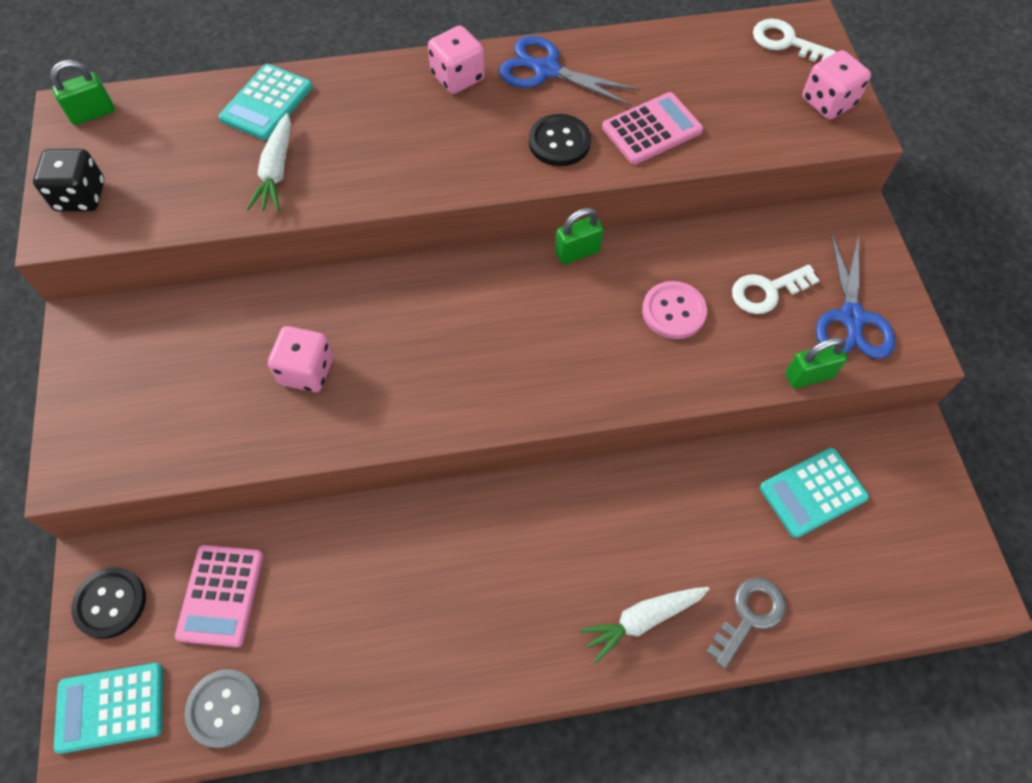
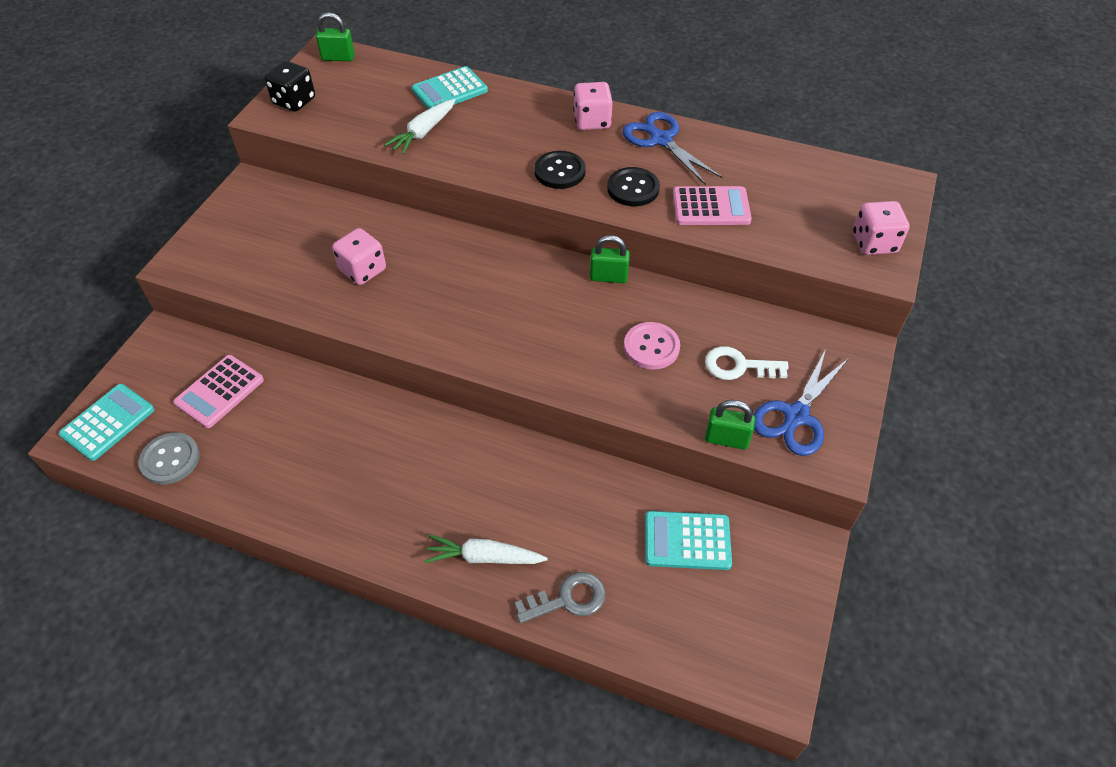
camera: 30 degrees right, 10 degrees down
(110, 603) = (153, 362): black button -> black button (559, 171)
(111, 707) = (108, 422): turquoise calculator -> turquoise calculator turned 105 degrees clockwise
(785, 42) = (871, 189): white key -> none

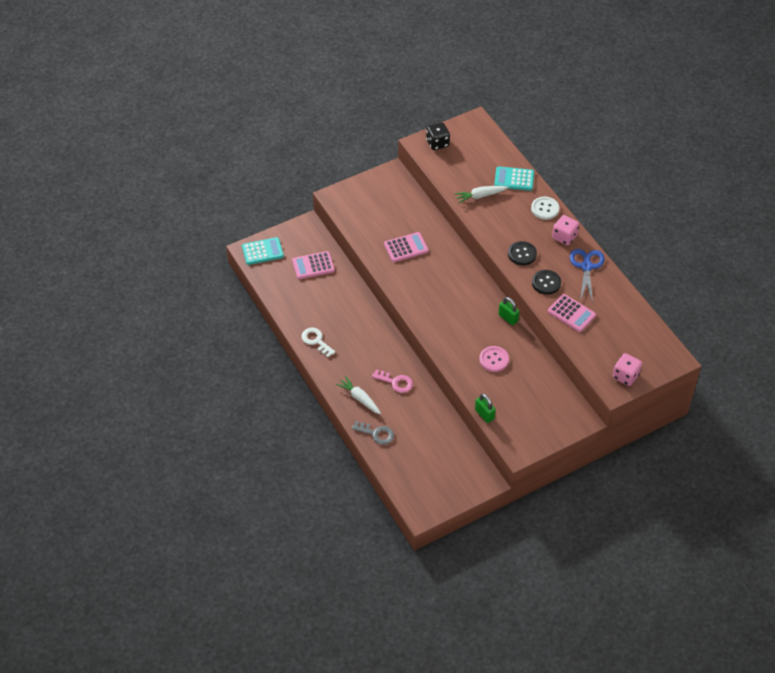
camera: 40 degrees right, 0 degrees up
(170, 459) = (275, 283): grey button -> none
(338, 58) = (478, 128): green padlock -> none
(363, 270) = (406, 247): pink dice -> pink calculator
(518, 487) = (395, 382): none -> pink key
(529, 103) = (545, 209): none -> white button
(687, 541) = (441, 446): turquoise calculator -> none
(738, 366) = (522, 391): white key -> white key (316, 341)
(796, 416) = (523, 425): blue scissors -> none

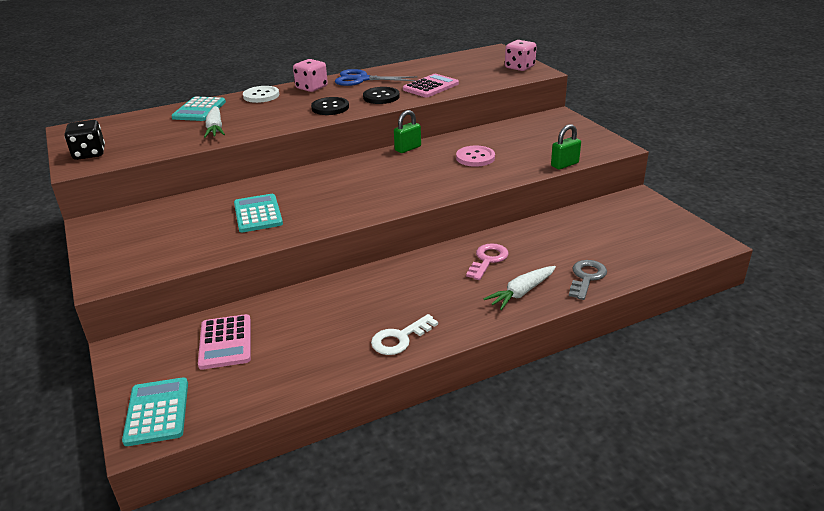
camera: 85 degrees left, 20 degrees down
(406, 247) = (258, 214): pink calculator -> turquoise calculator

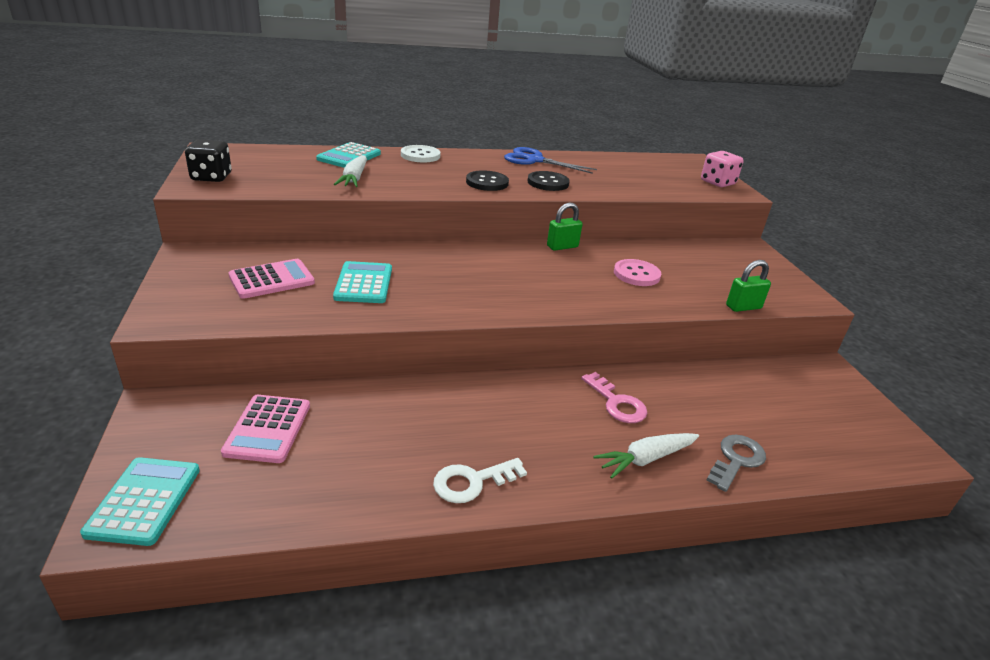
camera: 10 degrees right, 0 degrees up
(311, 88) = (477, 158): pink dice -> none
(430, 87) = (608, 183): pink calculator -> pink calculator (272, 280)
(488, 260) = (617, 403): pink key -> pink key turned 105 degrees clockwise

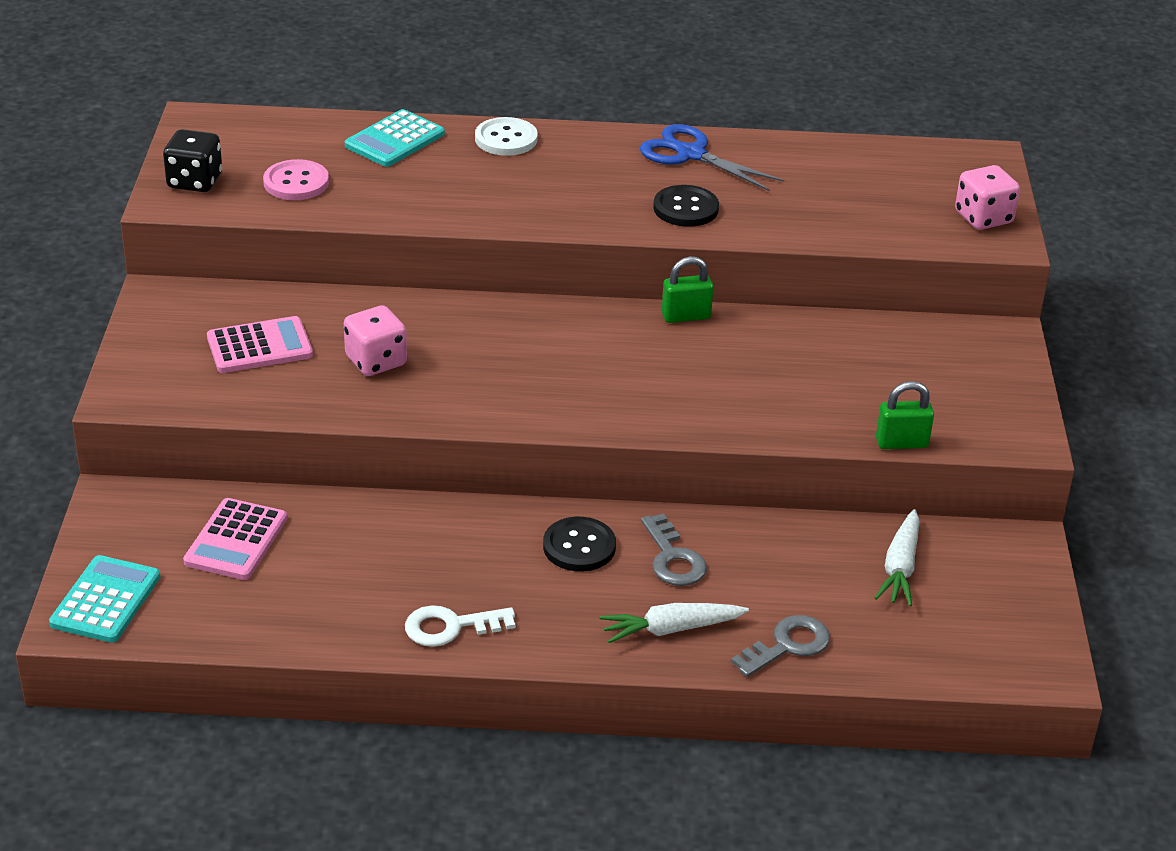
camera: 15 degrees right, 5 degrees up
(354, 179) = (391, 190): white carrot -> white carrot (900, 567)
(364, 283) = (376, 361): turquoise calculator -> pink dice
(487, 182) = (588, 205): black button -> black button (579, 547)
(617, 403) = (673, 558): pink key -> grey key
(636, 274) = (773, 375): pink button -> pink button (296, 183)

